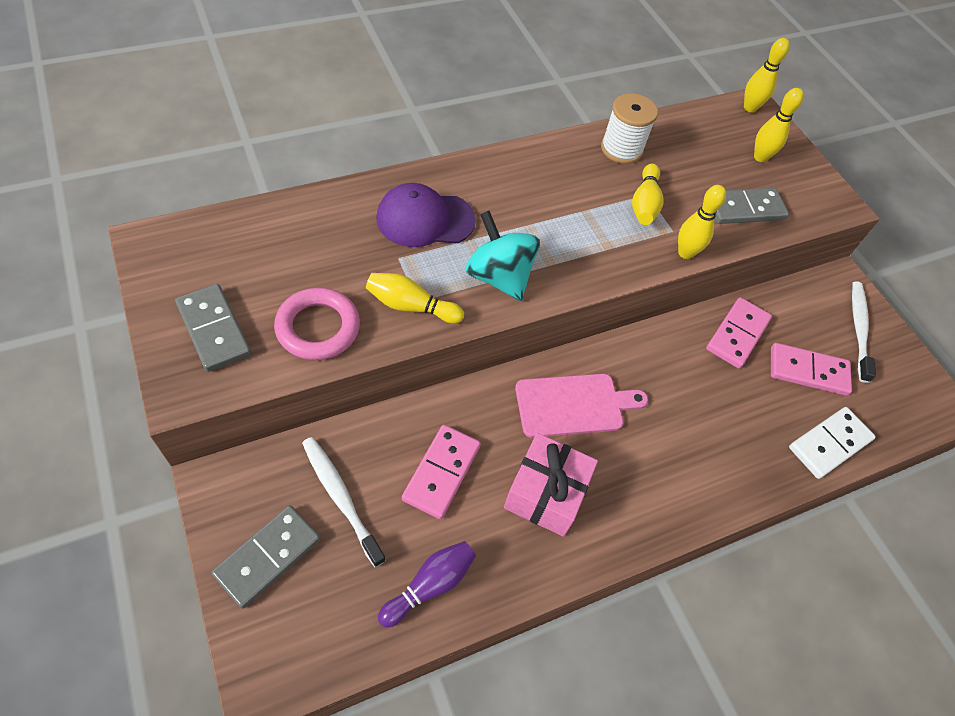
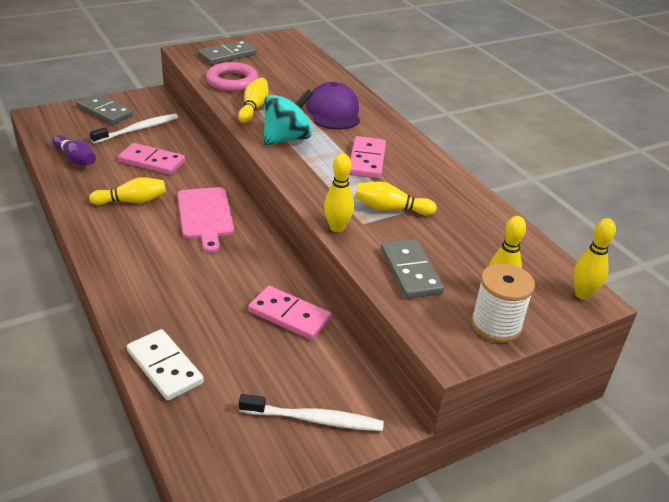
camera: 90 degrees right, 20 degrees down
(545, 493) = (132, 201): pink gift -> yellow bowling pin
(621, 149) = (458, 200): white spool -> white spool (496, 325)
(808, 371) = (250, 364): pink domino -> pink domino (366, 160)

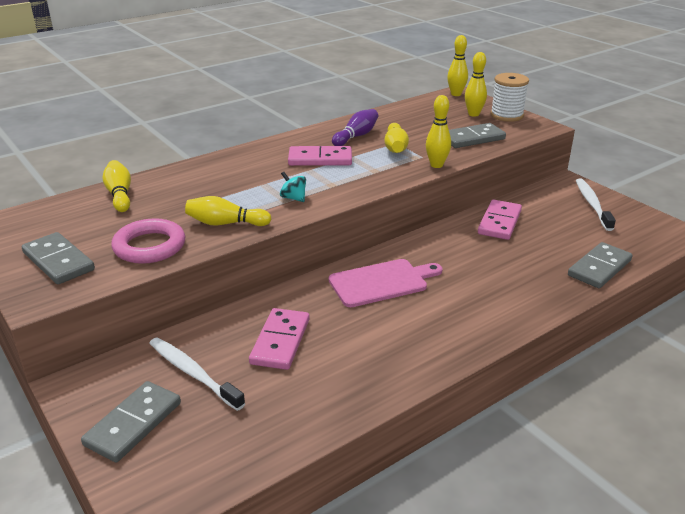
camera: 95 degrees left, 5 degrees down
(76, 159) = (291, 414): purple bowling pin -> purple bowling pin (356, 136)
(132, 201) = (376, 337): yellow bowling pin -> yellow bowling pin (120, 195)
(164, 367) = (599, 268): white domino -> grey domino
(286, 139) = (293, 198): turquoise spinning top -> turquoise spinning top, size x0.48
(333, 112) = (224, 179): purple cap -> none

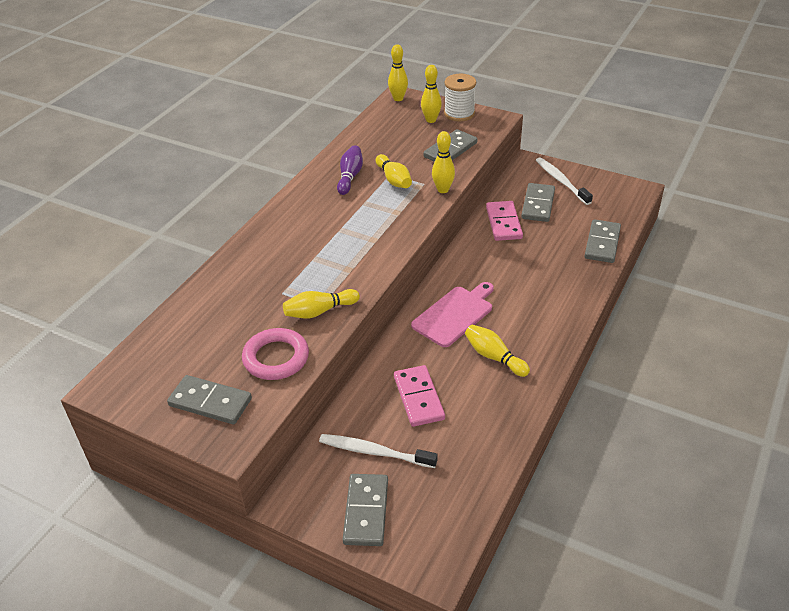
camera: 25 degrees left, 10 degrees up
(120, 195) = (194, 313): yellow bowling pin -> yellow bowling pin (494, 357)
(293, 198) = (353, 265): turquoise spinning top -> none
(320, 159) = (340, 214): pink domino -> none
(550, 217) = (538, 204): none -> grey domino

